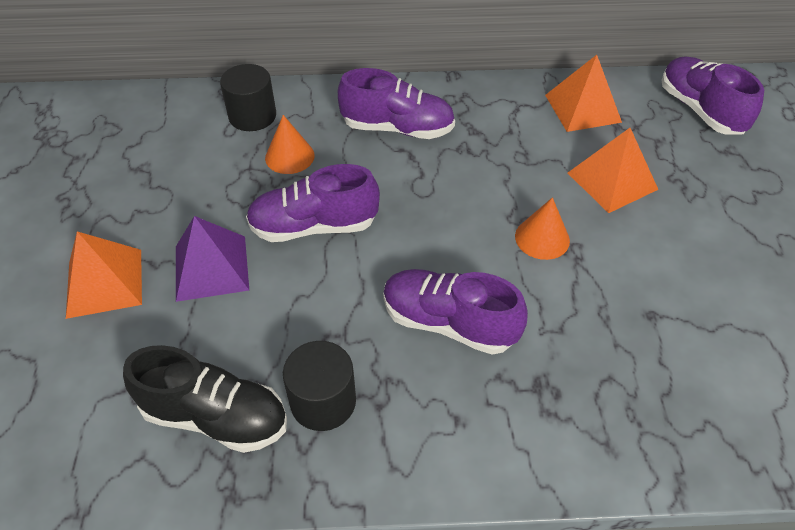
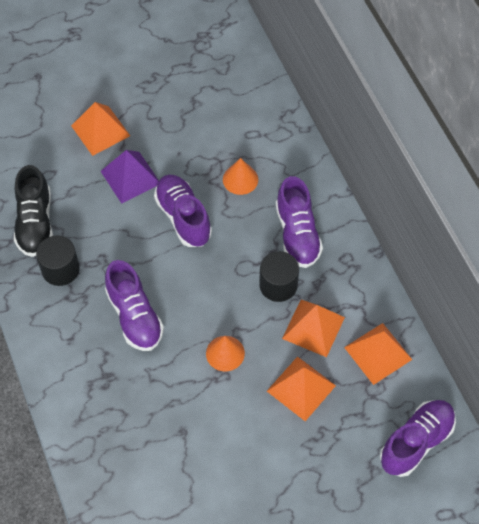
camera: 70 degrees right, 10 degrees up
(252, 116) = (270, 141): black cylinder -> black cylinder (278, 285)
(448, 323) = (134, 316): purple shoe -> purple shoe turned 150 degrees clockwise
(532, 149) = (313, 328): none -> orange pyramid

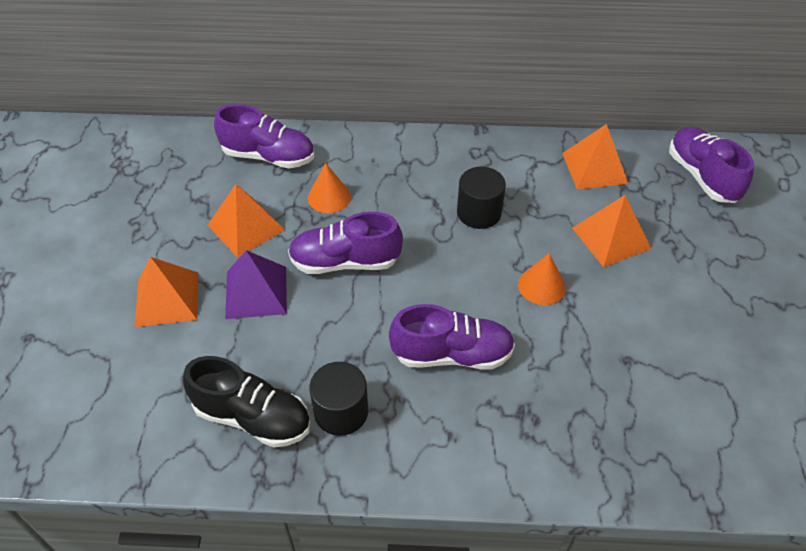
camera: 65 degrees left, 10 degrees down
(297, 234) = (426, 177): purple shoe -> purple shoe (269, 156)
(313, 328) = (544, 204): orange pyramid -> orange pyramid (246, 227)

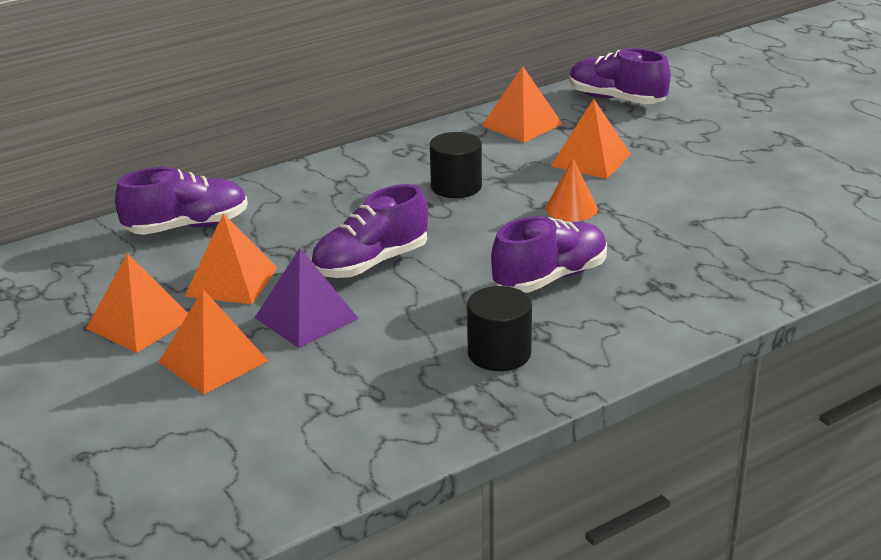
camera: 35 degrees left, 20 degrees down
(160, 235) = (139, 323): none -> orange pyramid
(253, 417) = (419, 394): black shoe -> none
(329, 197) = (293, 230): orange cone -> none

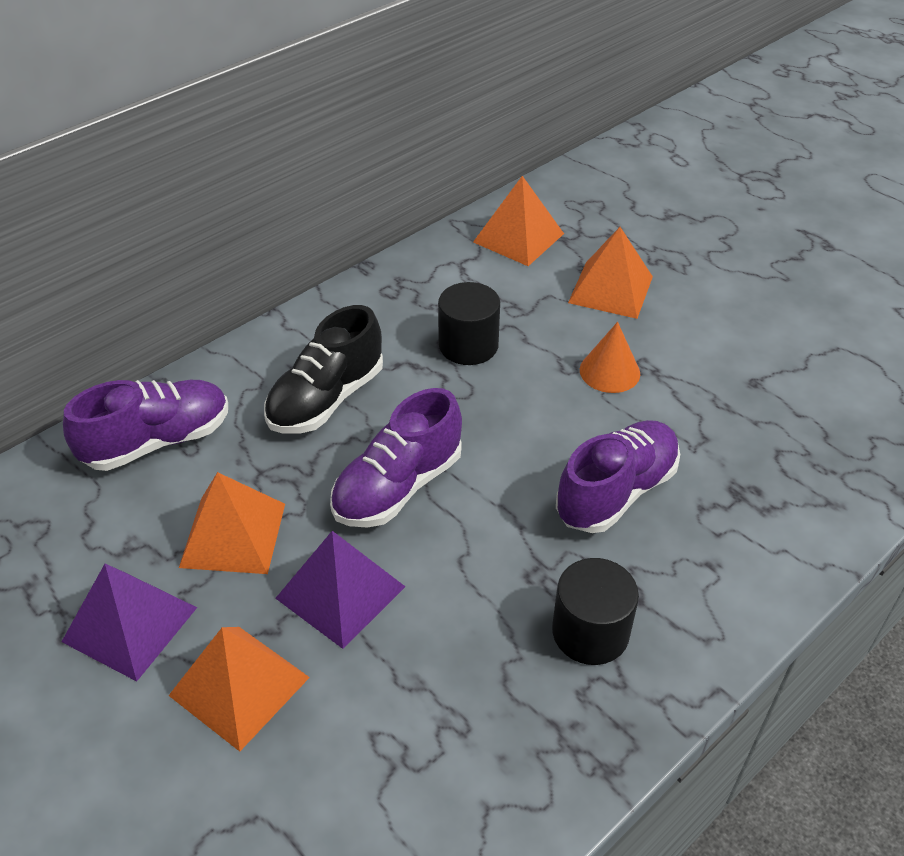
camera: 10 degrees left, 15 degrees up
(139, 323) = (130, 624): orange pyramid -> purple pyramid
(328, 211) = (326, 399): none -> black shoe
(616, 99) = (613, 191): purple shoe -> none

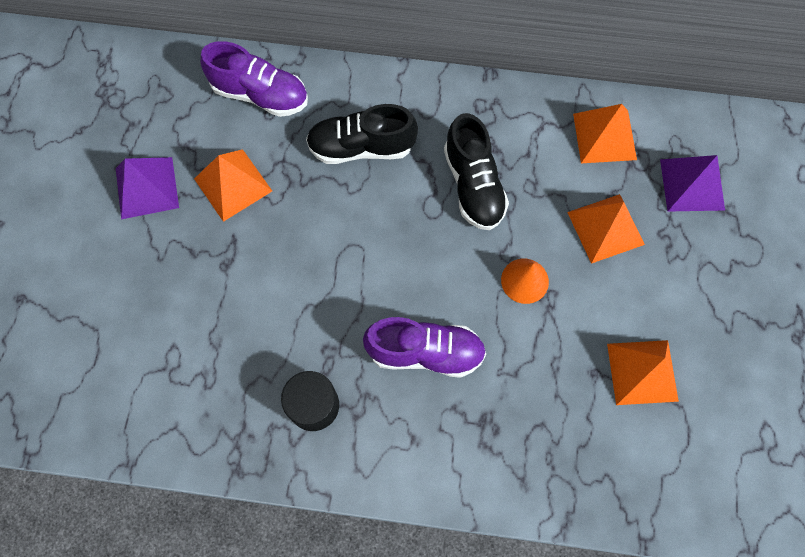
camera: 50 degrees right, 25 degrees up
(239, 686) = (152, 265): orange pyramid -> orange pyramid (642, 372)
(341, 592) = (240, 264): purple pyramid -> purple pyramid (692, 184)
(398, 487) = (330, 236): purple shoe -> none
(468, 345) = (473, 185): black cylinder -> black shoe

